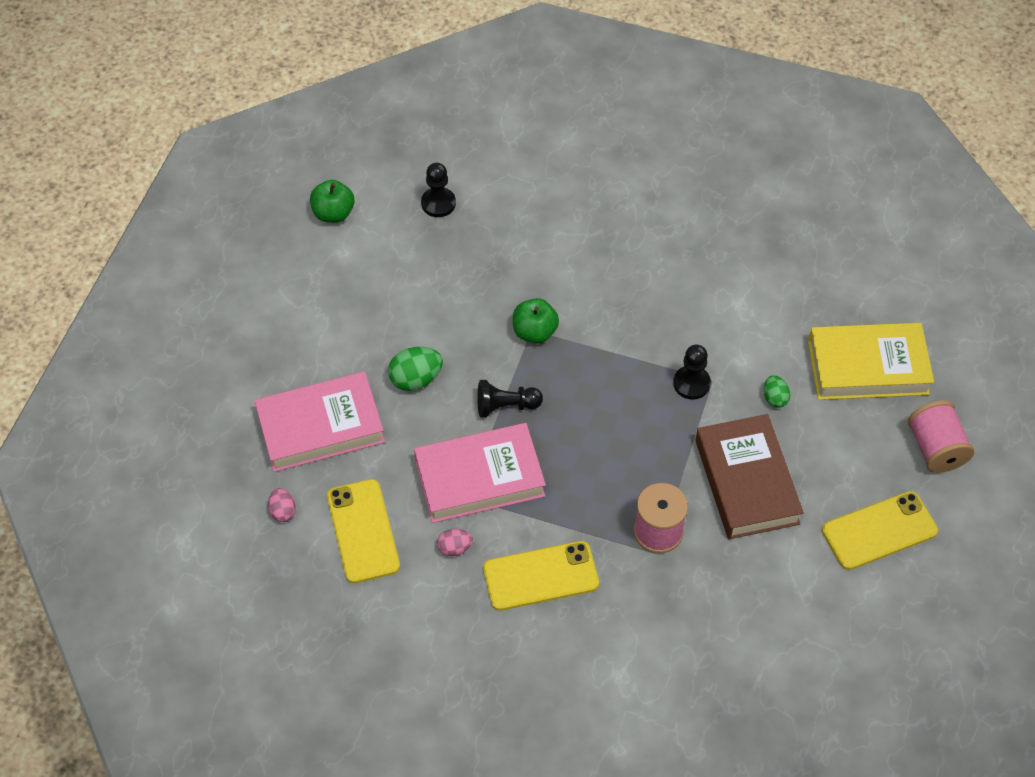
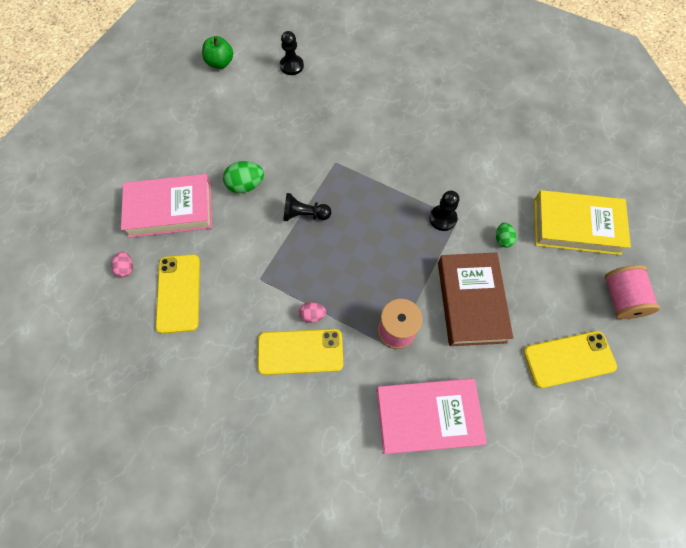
camera: 10 degrees right, 10 degrees up
(455, 548) = (242, 318): pink egg -> pink egg (312, 315)
(479, 478) = (273, 266): pink book -> pink book (427, 416)
(534, 332) = (337, 164): green apple -> none

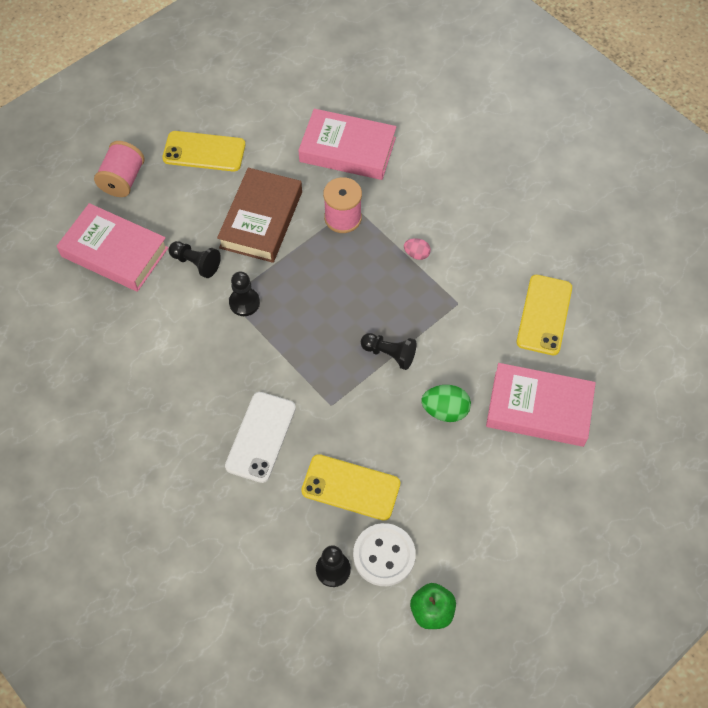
camera: 160 degrees left, 5 degrees down
(126, 268) = (596, 357): pink egg -> none
(261, 82) = (384, 555): none -> white button
(300, 352) = (438, 228): yellow phone -> yellow phone (351, 487)
(377, 125) = (260, 437): none -> white phone
(502, 239) = (196, 263): green egg -> black pawn
(576, 226) = (114, 252): yellow book -> pink book

